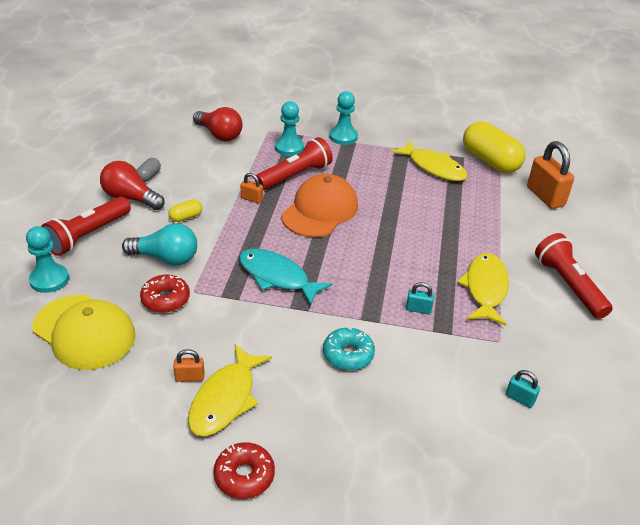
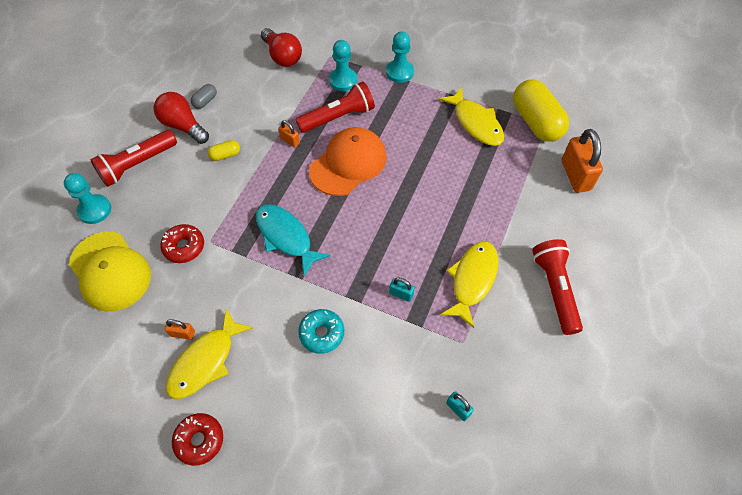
camera: 15 degrees right, 20 degrees up
(166, 258) = (196, 200): turquoise light bulb -> none

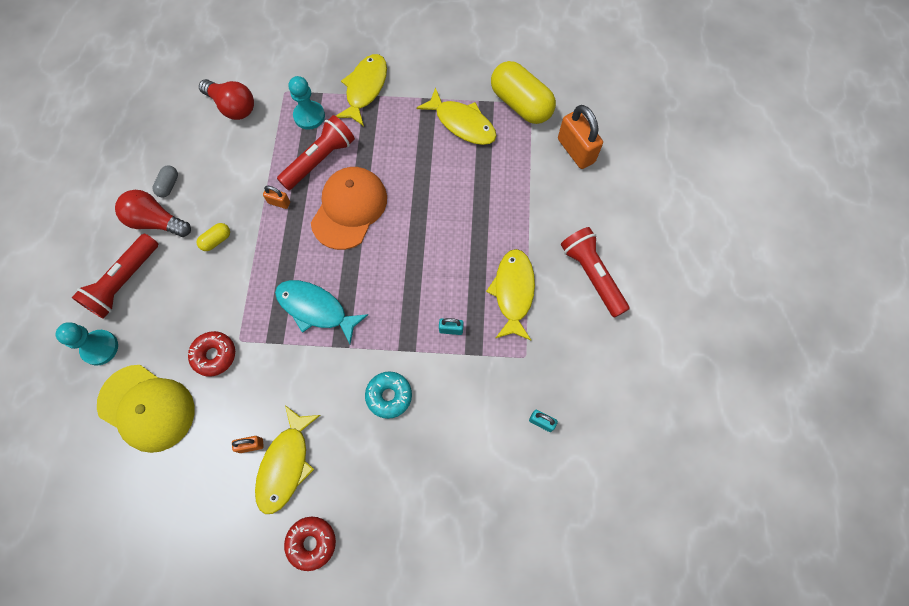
camera: 20 degrees left, 10 degrees up
(399, 72) = (365, 89): turquoise pawn -> yellow fish

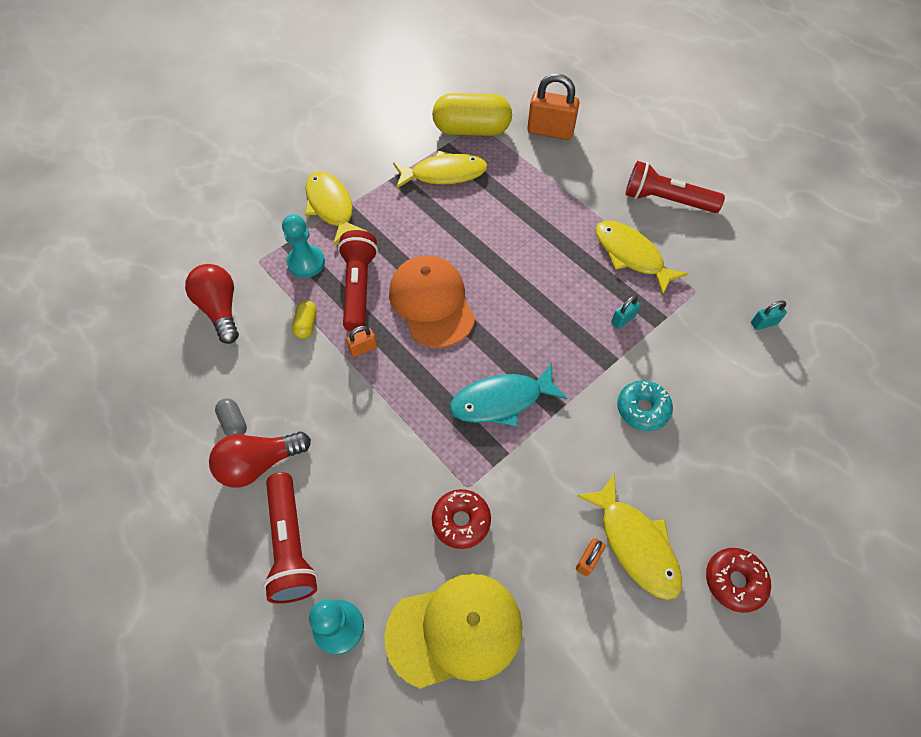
camera: 45 degrees left, 10 degrees down
(216, 240) = (342, 427): yellow capsule -> yellow capsule (306, 325)
(233, 107) = (220, 309): red light bulb -> red light bulb turned 105 degrees counterclockwise

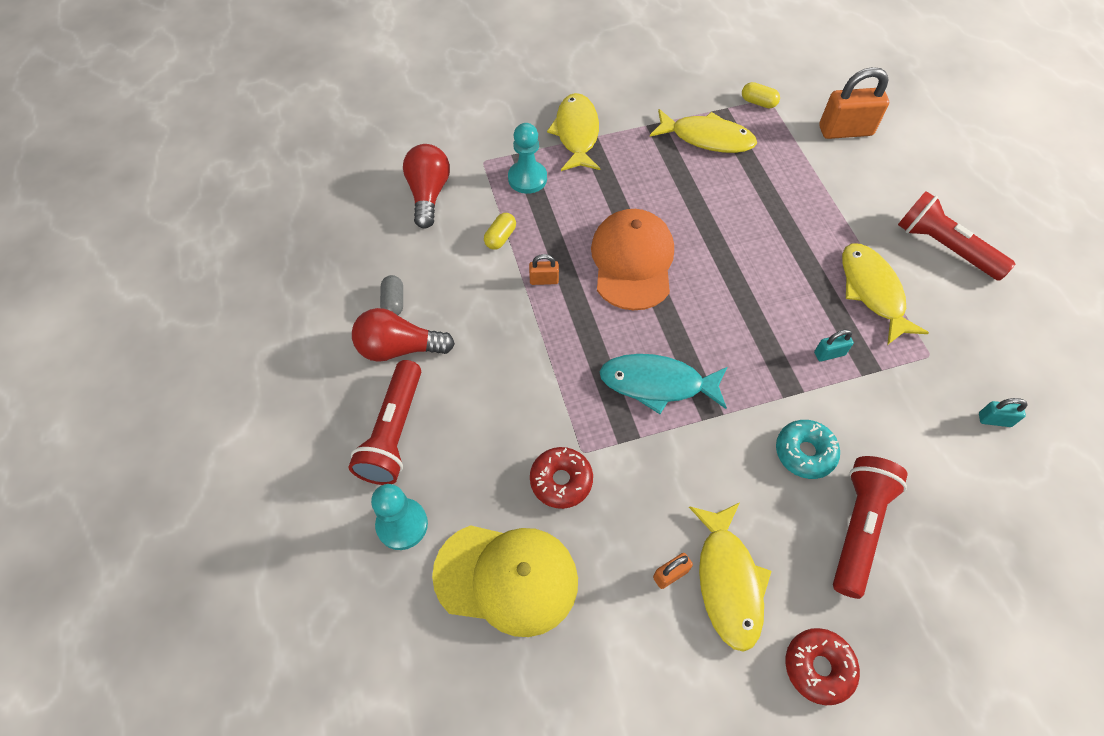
camera: 25 degrees right, 0 degrees up
(358, 288) = (566, 221): red flashlight -> red flashlight (858, 528)
(471, 130) = (758, 102): yellow capsule -> yellow capsule, size x0.44
(550, 131) = (845, 131): orange padlock -> orange padlock turned 45 degrees counterclockwise

